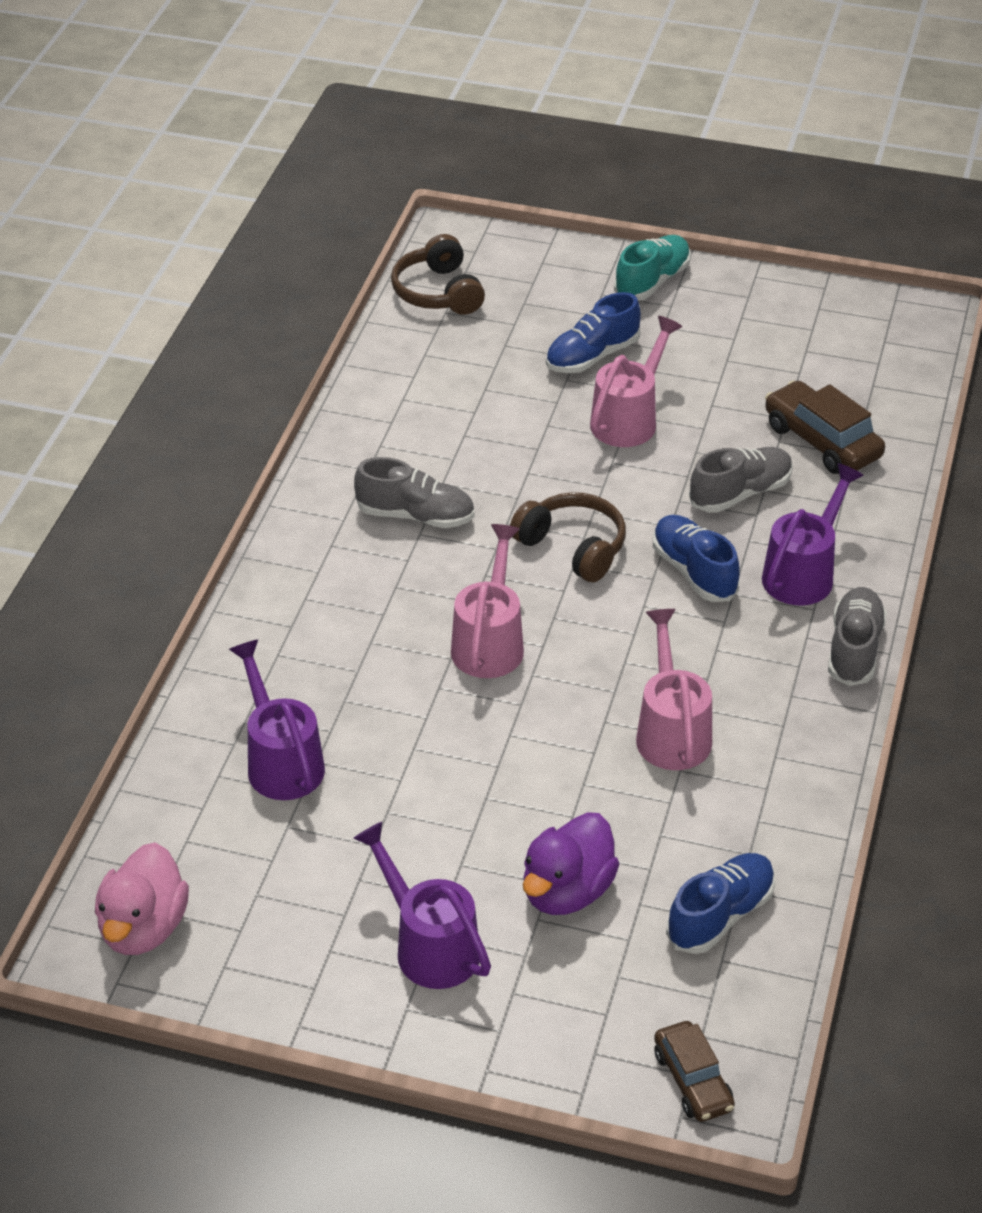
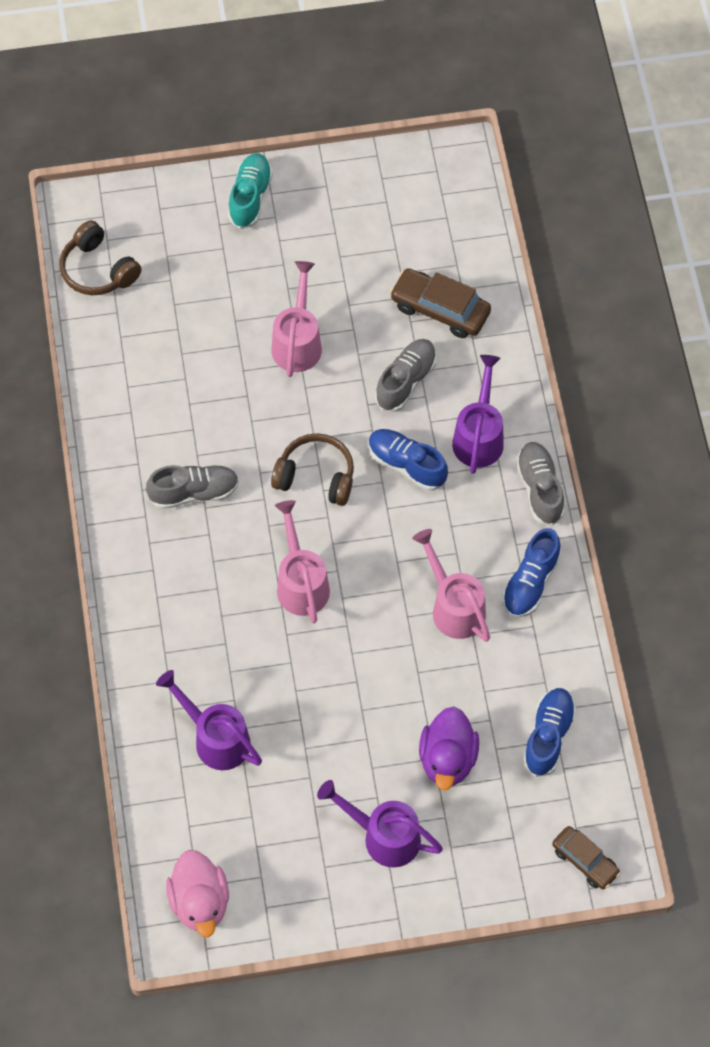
camera: 25 degrees left, 20 degrees up
(592, 356) = (242, 291): blue shoe -> blue shoe (530, 583)

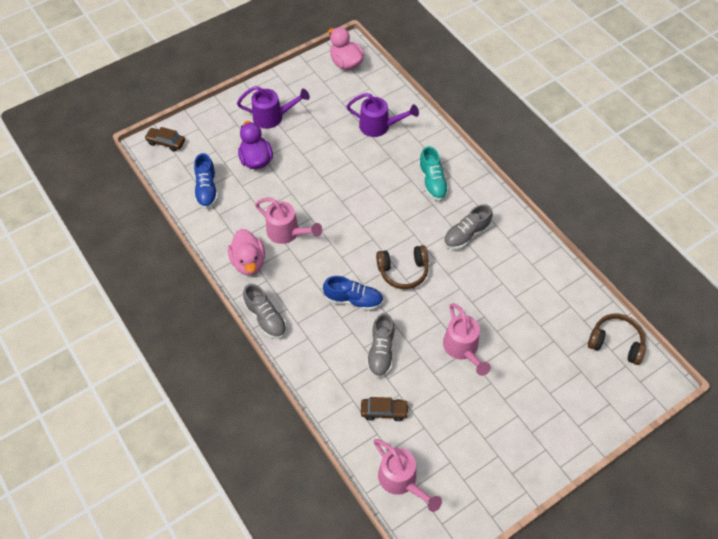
camera: 155 degrees right, 5 degrees down
(250, 197) = (557, 439): turquoise shoe -> turquoise shoe (432, 182)
(301, 583) = (378, 212): pink watering can -> pink watering can (401, 480)
(440, 309) = (384, 411): brown car -> brown car, size x0.65
(479, 436) = (317, 335): purple watering can -> none
(530, 583) = (248, 262): blue shoe -> pink duck

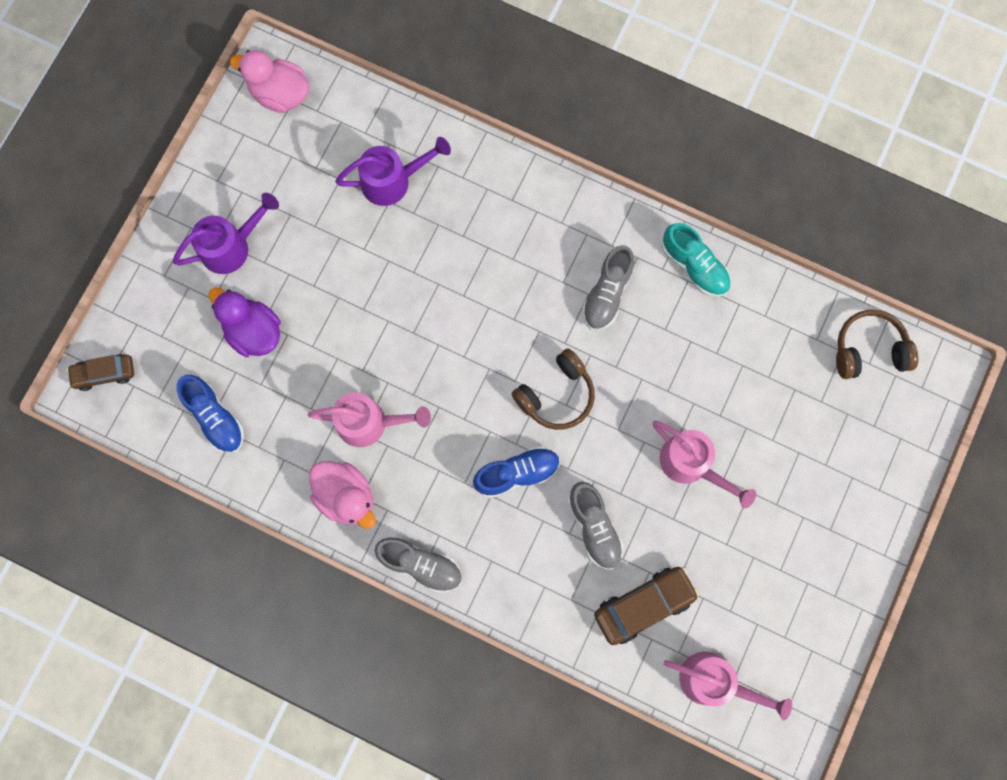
camera: 30 degrees left, 20 degrees up
(384, 411) = (644, 605): brown car -> brown car, size x1.54
(432, 182) = (517, 234): turquoise shoe -> turquoise shoe (694, 266)

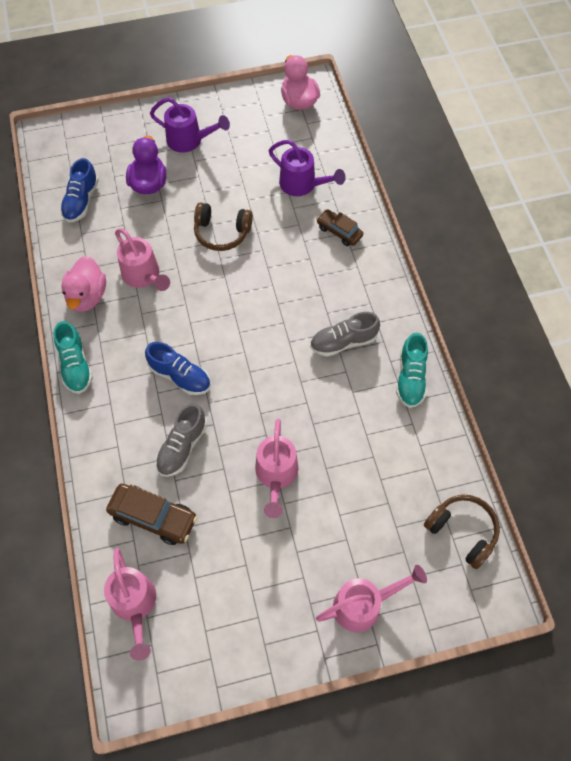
camera: 50 degrees right, 15 degrees down
(104, 373) = (63, 136): brown car -> brown car (339, 231)
(420, 565) = (75, 365): grey shoe -> turquoise shoe
(556, 395) = (251, 361): brown headphones -> brown headphones (222, 233)
(866, 486) = (363, 605): none -> pink watering can

